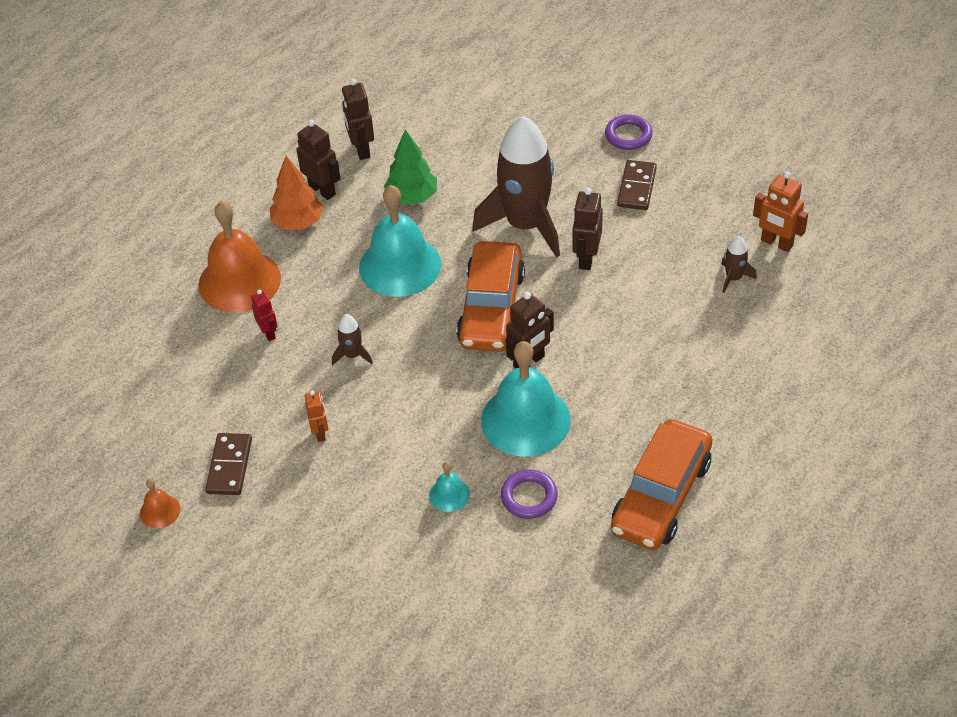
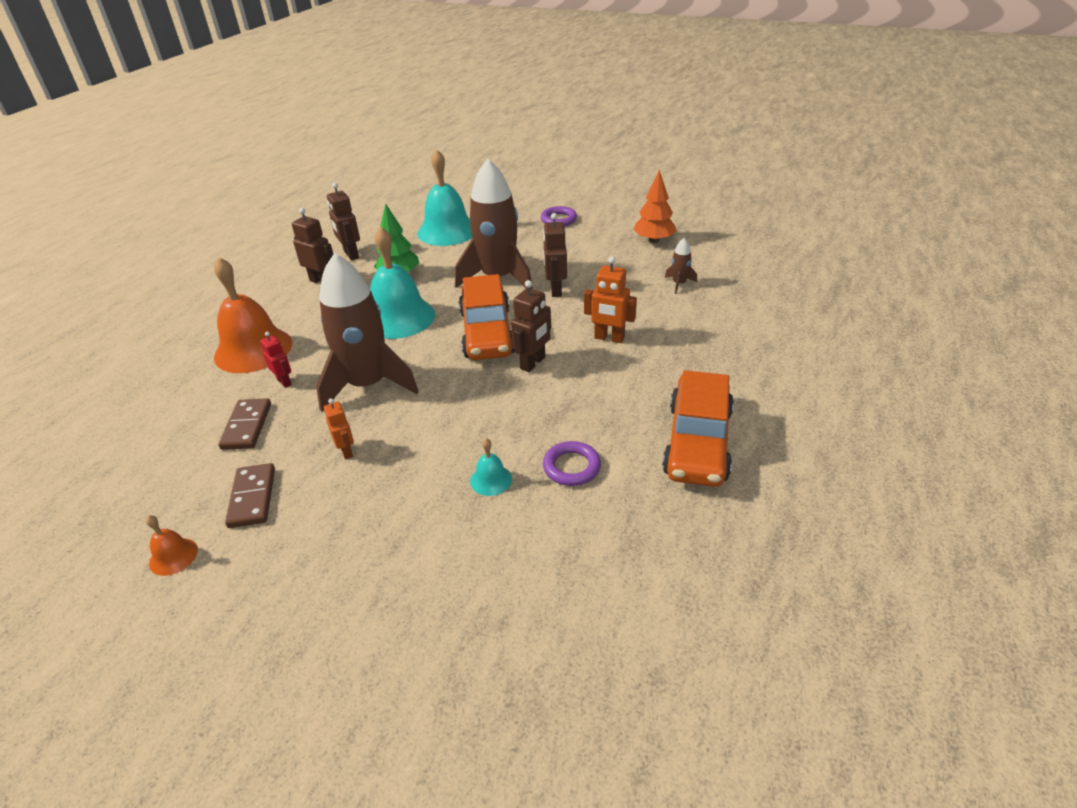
camera: 15 degrees left, 10 degrees down
(298, 222) = (303, 304): orange tree -> orange tree (653, 240)
(352, 355) = (368, 385): brown rocket -> brown rocket, size x2.46
(525, 420) = (545, 405): turquoise bell -> turquoise bell (447, 231)
(637, 187) = (577, 245): brown domino -> brown domino (247, 426)
(776, 243) = (700, 260): orange robot -> orange robot (609, 338)

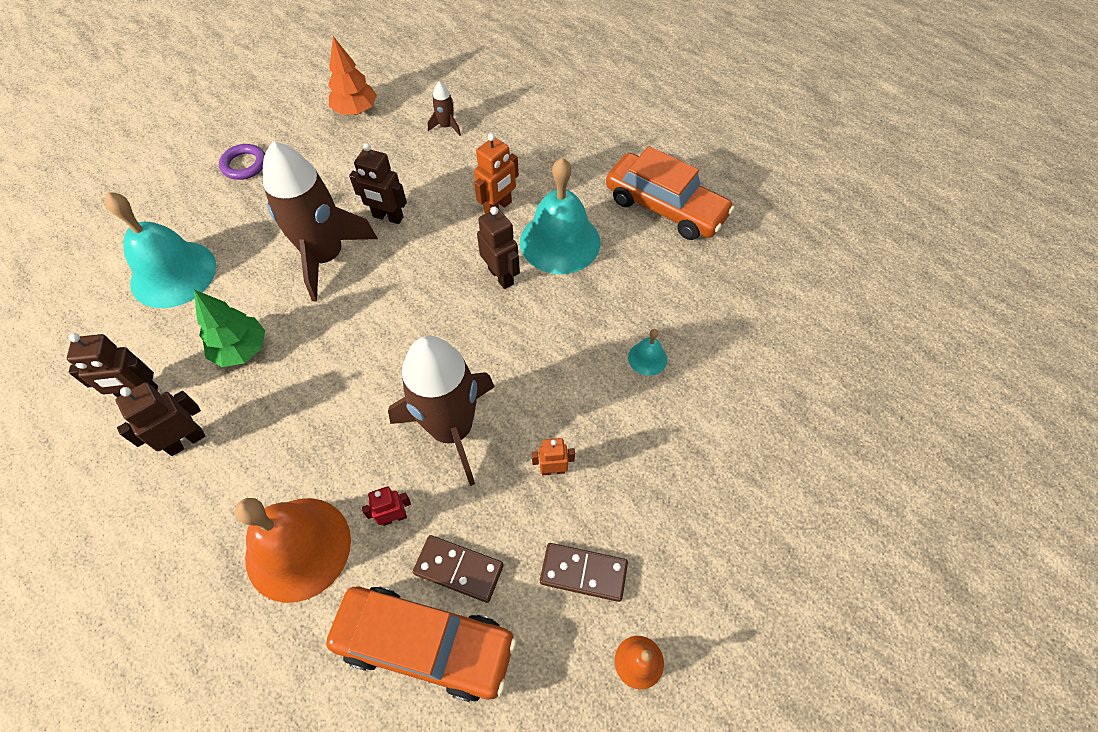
camera: 70 degrees left, 20 degrees up
(398, 317) = (338, 371): turquoise bell -> turquoise bell (560, 241)
(487, 333) = (426, 297): orange car -> orange car (425, 644)
(571, 467) = (657, 296): purple ring -> none

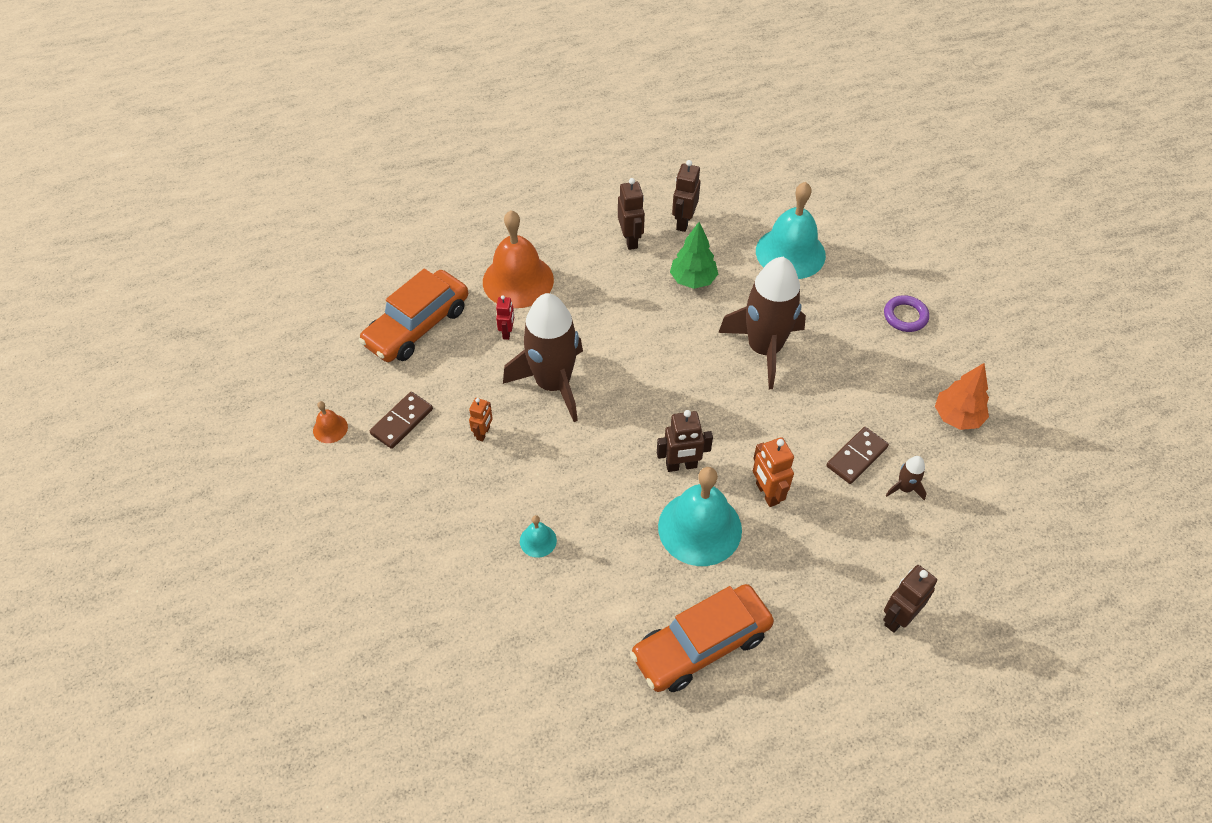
camera: 115 degrees right, 5 degrees down
(388, 217) = (792, 403): brown robot -> brown robot (898, 617)
(459, 569) = (450, 356): brown domino -> brown domino (856, 457)

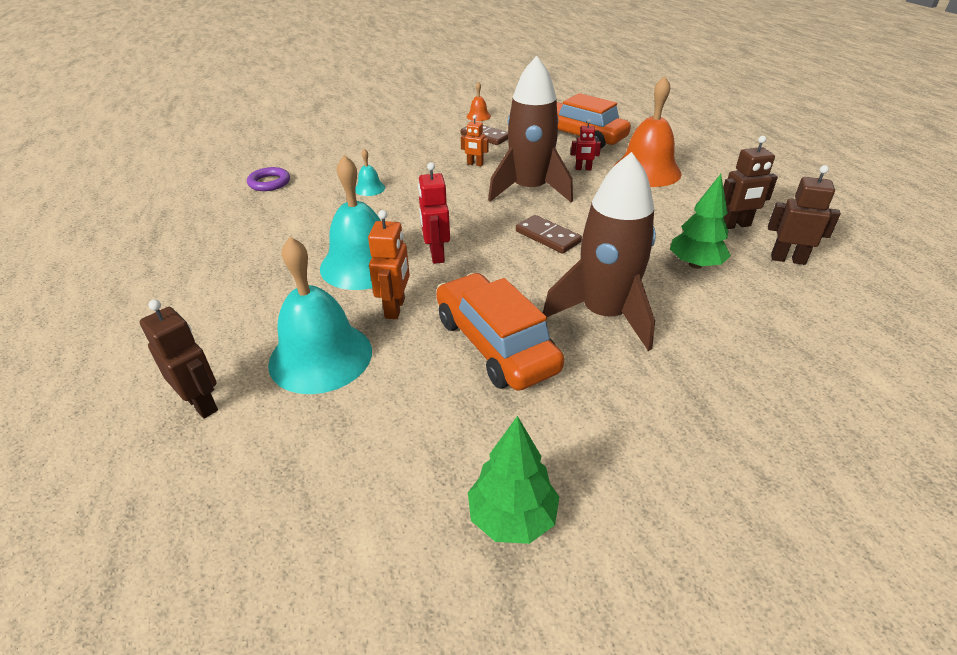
camera: 90 degrees right, 15 degrees down
(681, 466) = (436, 255): brown robot -> red robot
(701, 645) = (240, 263): orange car -> orange car (495, 344)
(767, 493) = (395, 308): orange robot -> orange robot turned 120 degrees clockwise
(790, 253) = (789, 345): turquoise bell -> turquoise bell (320, 356)
(856, 457) = (439, 386): brown domino -> brown domino (547, 237)
(904, 488) = (384, 431): brown rocket -> none
(905, 316) = (717, 470): purple ring -> purple ring (269, 183)
(957, 417) = (512, 517): orange tree -> green tree

